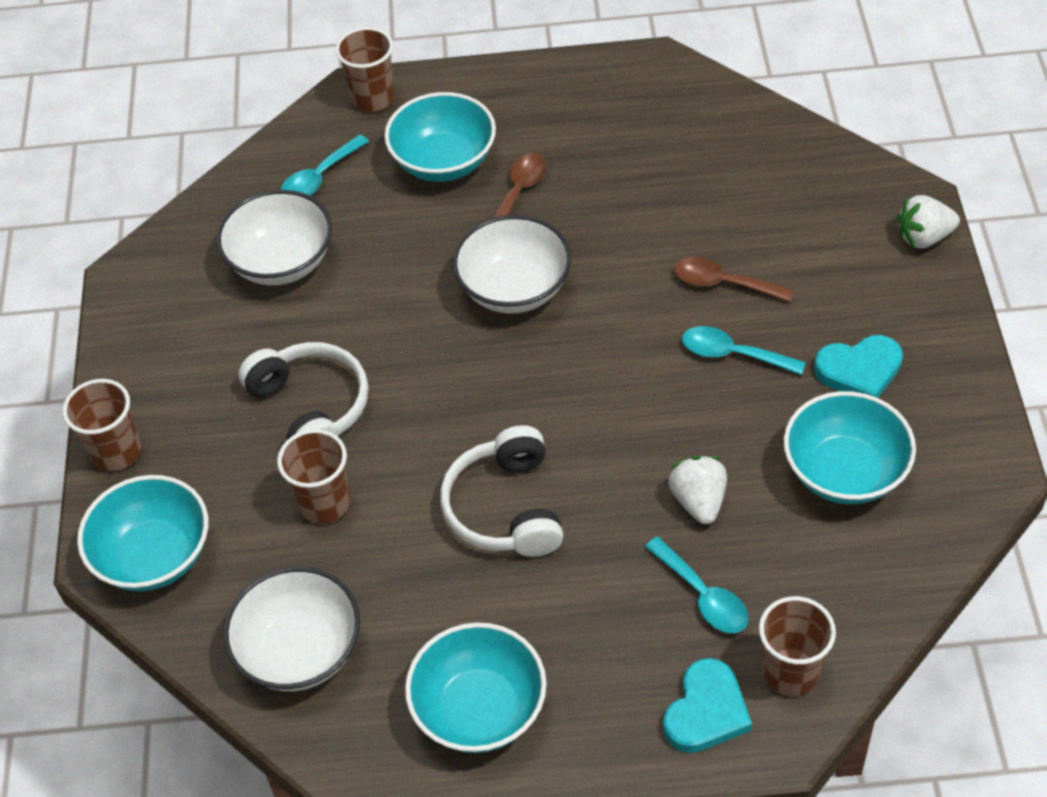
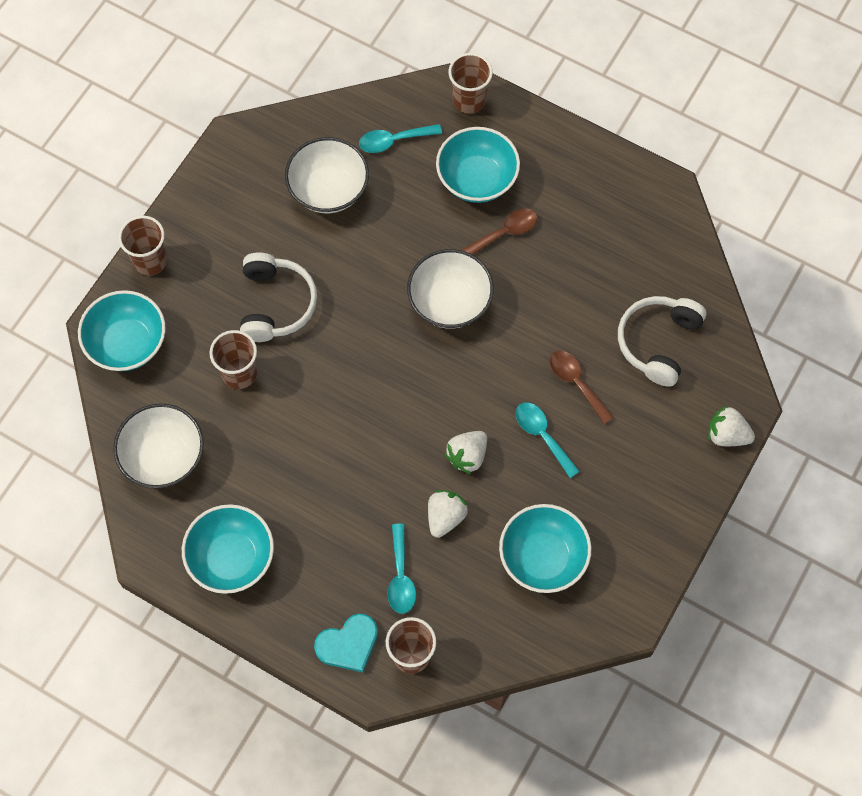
camera: 30 degrees right, 15 degrees up
(505, 508) = (335, 445): white headphones -> white headphones (658, 342)
(668, 424) = (467, 456): none -> white strawberry
(859, 370) = (608, 498): turquoise heart -> none

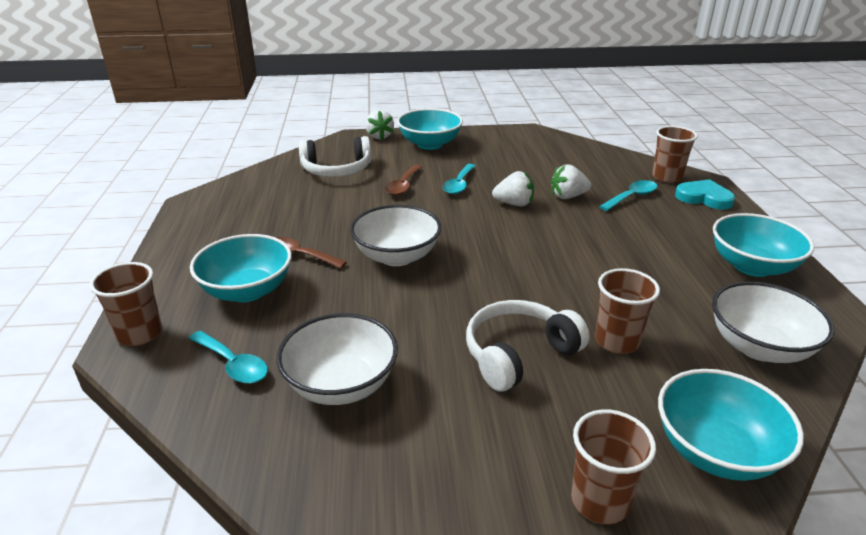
camera: 125 degrees left, 35 degrees down
(543, 557) = (538, 160): turquoise bowl -> turquoise bowl (430, 144)

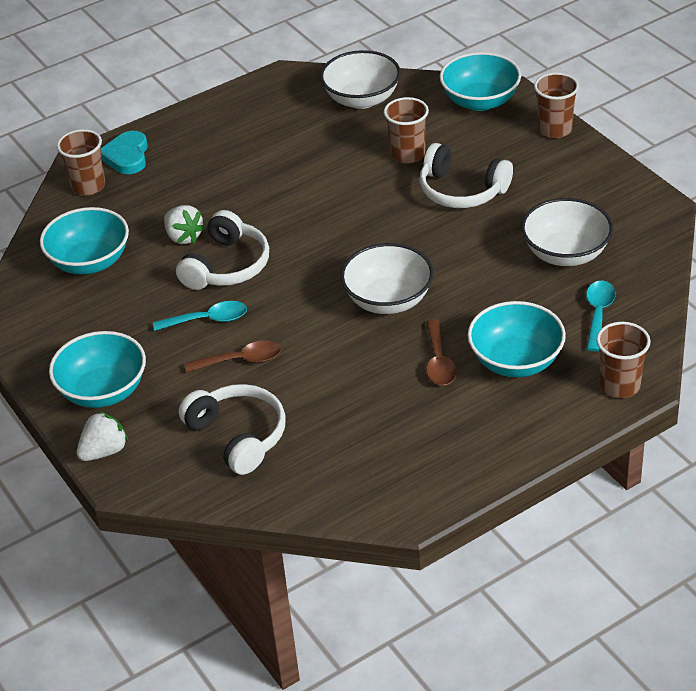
camera: 115 degrees left, 10 degrees up
(514, 204) = (227, 266): white strawberry -> white headphones
(631, 197) = (156, 198): turquoise spoon -> none
(752, 266) = (248, 114): turquoise bowl -> turquoise bowl (90, 262)

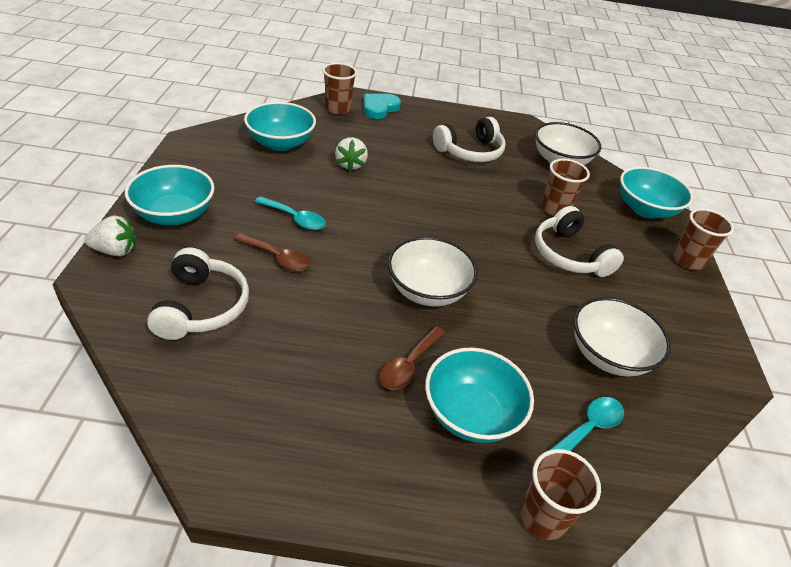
camera: 30 degrees right, 0 degrees up
(227, 266) = (352, 196): white headphones -> white headphones (470, 151)

